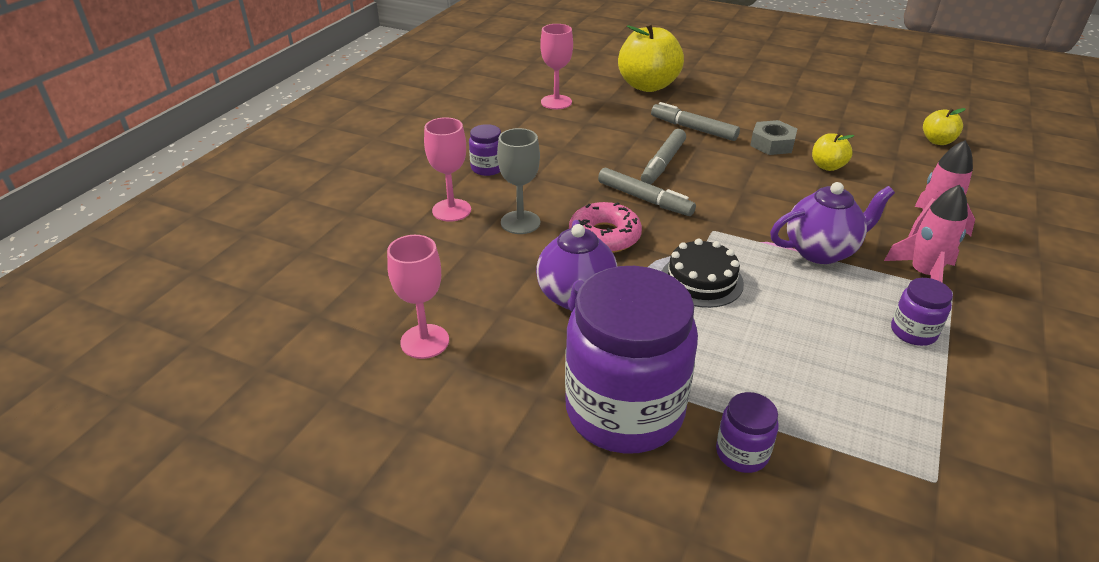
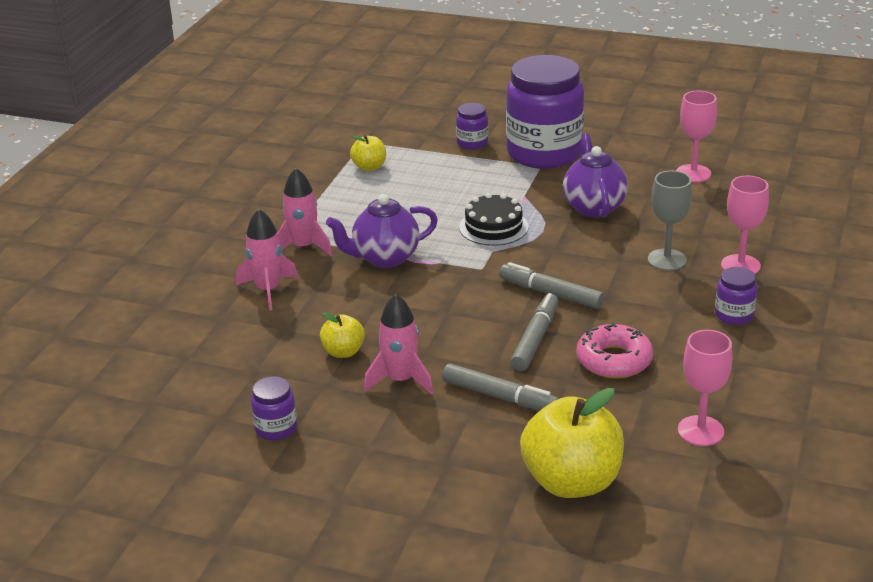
camera: 175 degrees right, 5 degrees down
(604, 236) = (583, 254): pink donut -> pink donut (614, 360)
(772, 144) = (400, 380): grey nut -> pink rocket
(913, 332) = (336, 207): purple jar -> purple jar (276, 428)
(937, 141) = (185, 404): yellow apple -> yellow apple (369, 167)

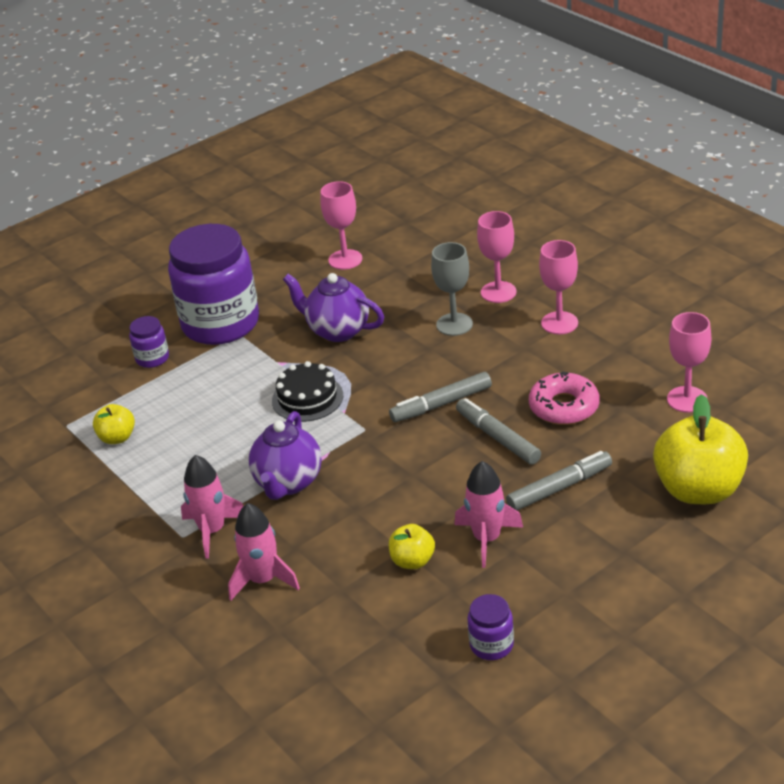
camera: 55 degrees left, 5 degrees up
(734, 315) = (559, 323): purple jar -> pink goblet

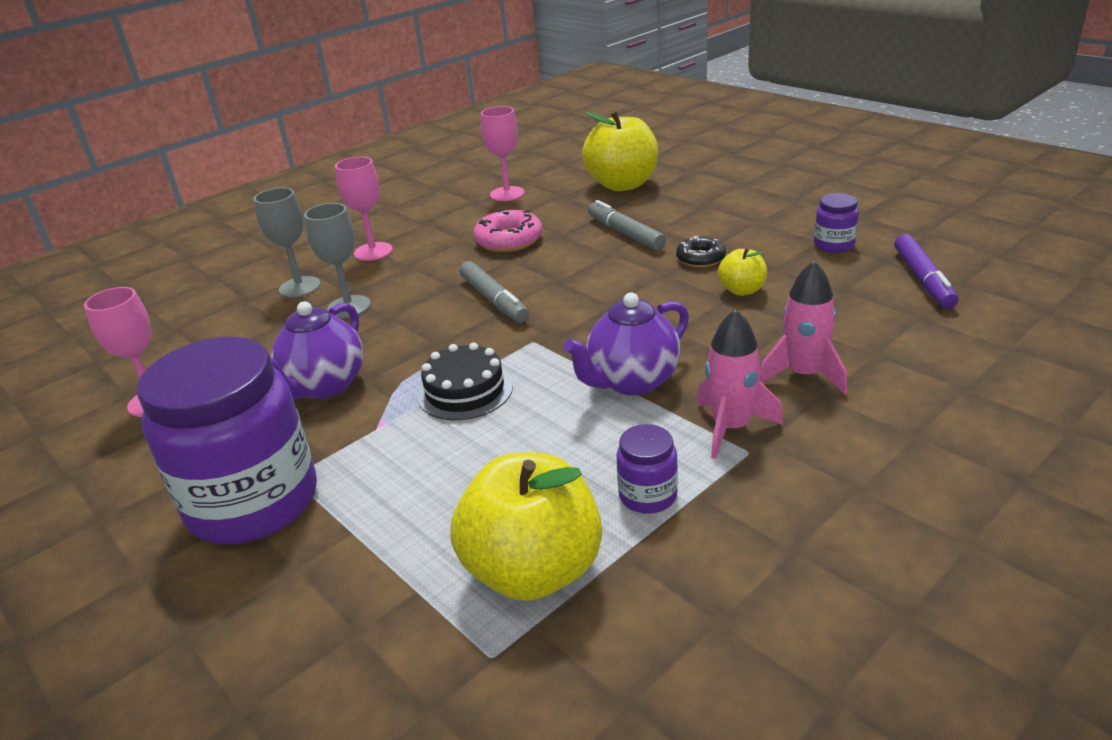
camera: 95 degrees left, 5 degrees down
(117, 438) = (533, 570): yellow apple -> yellow apple, size x2.02
(152, 358) = (318, 571): purple jar -> purple jar (648, 496)
(288, 483) = (632, 381): purple teapot -> purple teapot turned 135 degrees clockwise
(396, 698) = (923, 279): none -> purple marker
(487, 539) = (700, 258): pink rocket -> black donut
(497, 438) = (553, 266): grey marker -> none
(498, 292) = (300, 287): pink goblet -> grey goblet

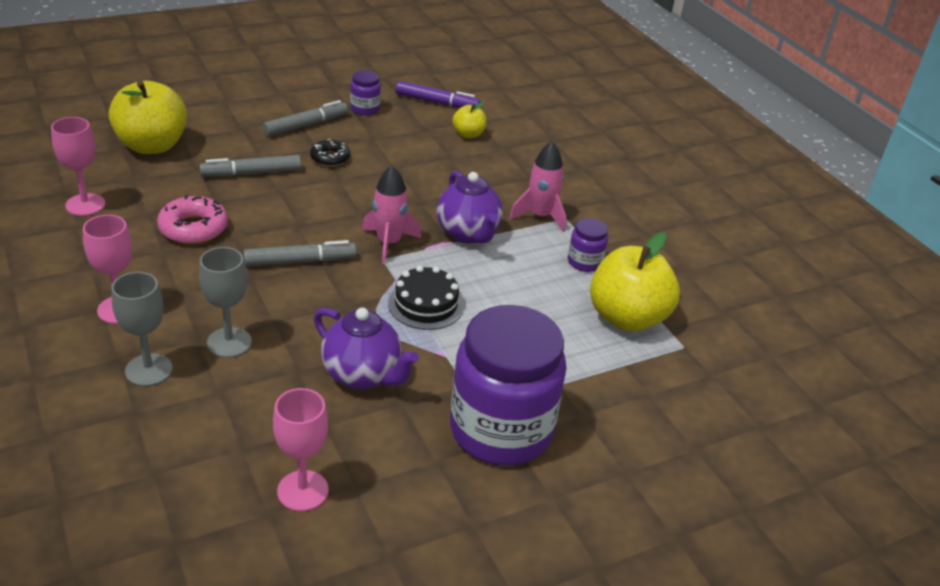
camera: 80 degrees left, 5 degrees up
(742, 290) = (391, 159): yellow apple -> yellow apple (468, 134)
(750, 228) = (306, 125): none -> grey marker
(803, 375) = (506, 176): pink rocket -> pink rocket (389, 243)

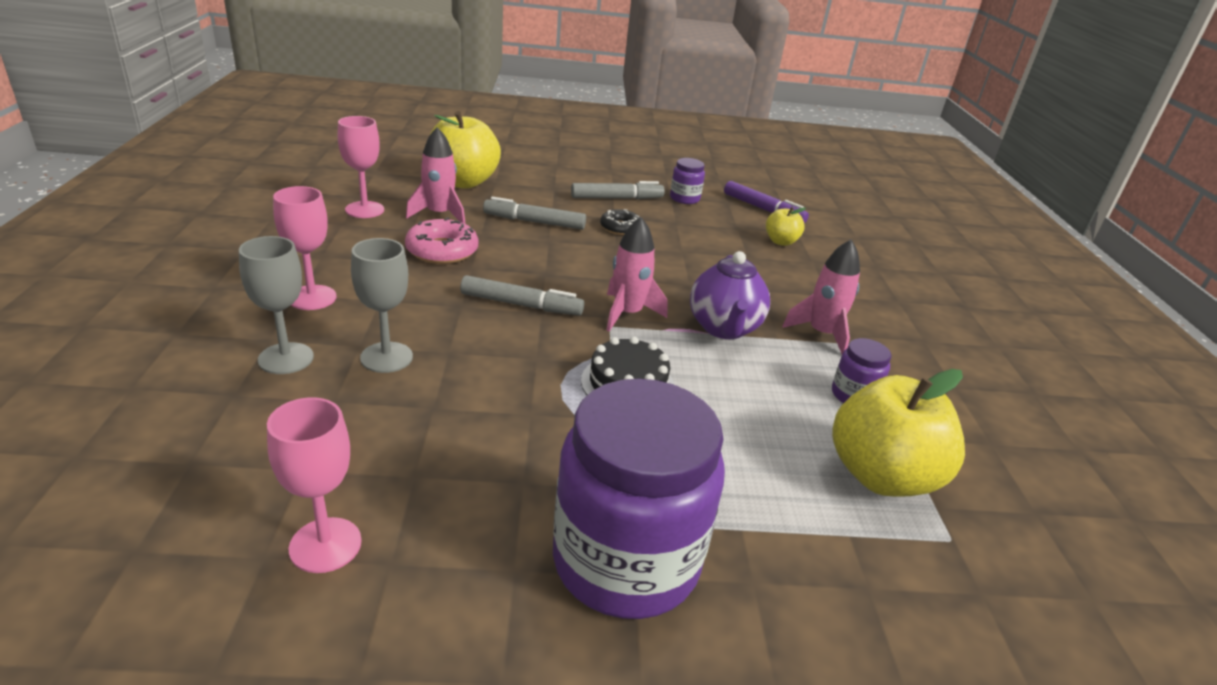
camera: 25 degrees right, 5 degrees down
(160, 190) = (439, 214): none -> pink rocket
(363, 375) = (500, 436): purple teapot -> none

